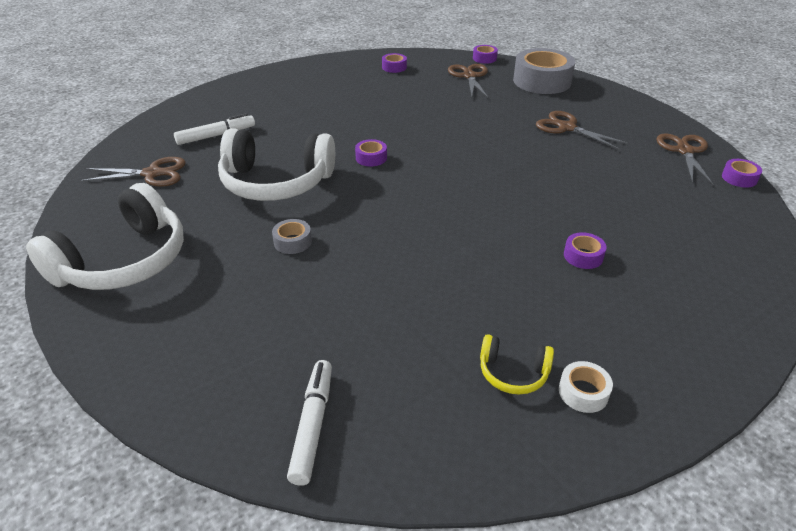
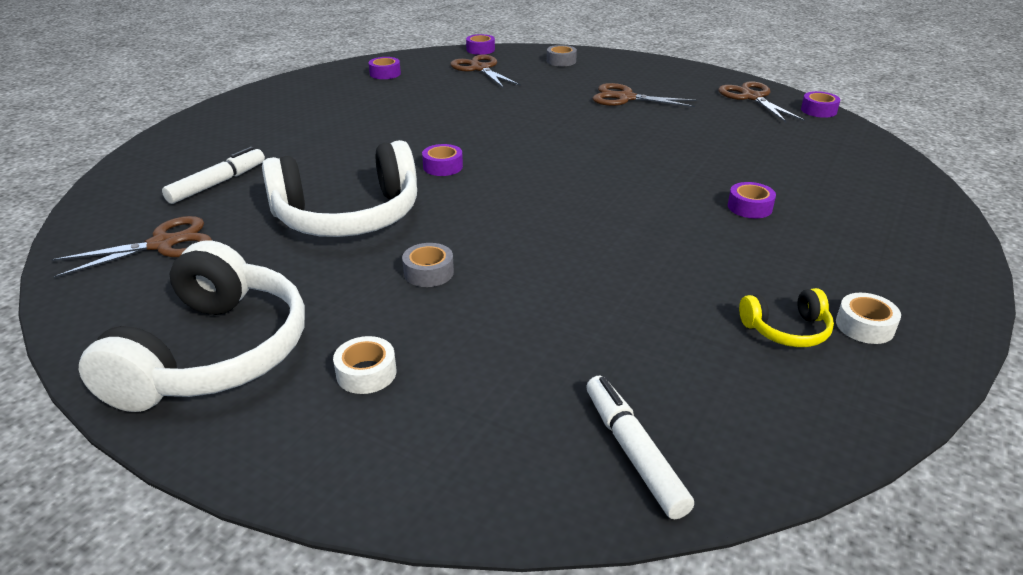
camera: 25 degrees left, 5 degrees down
(196, 304) = (366, 373): none -> white tape
(542, 81) = (561, 61): grey tape -> grey tape, size x0.45

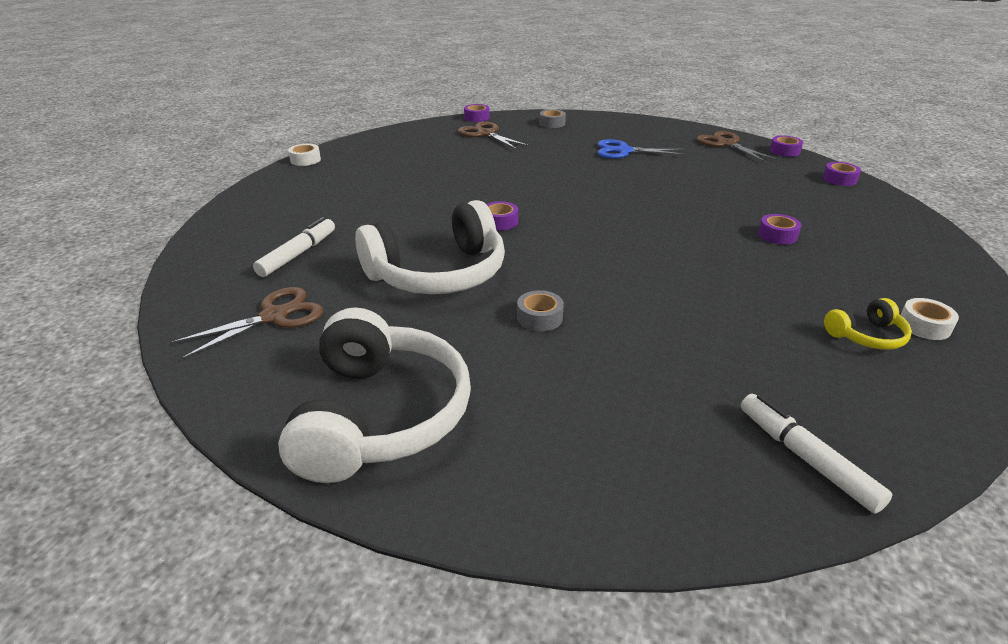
camera: 10 degrees left, 0 degrees up
(366, 373) = (534, 416): white tape -> white tape (305, 160)
(385, 73) = (402, 143): purple tape -> purple tape (839, 179)
(625, 98) = (624, 151): brown scissors -> blue scissors

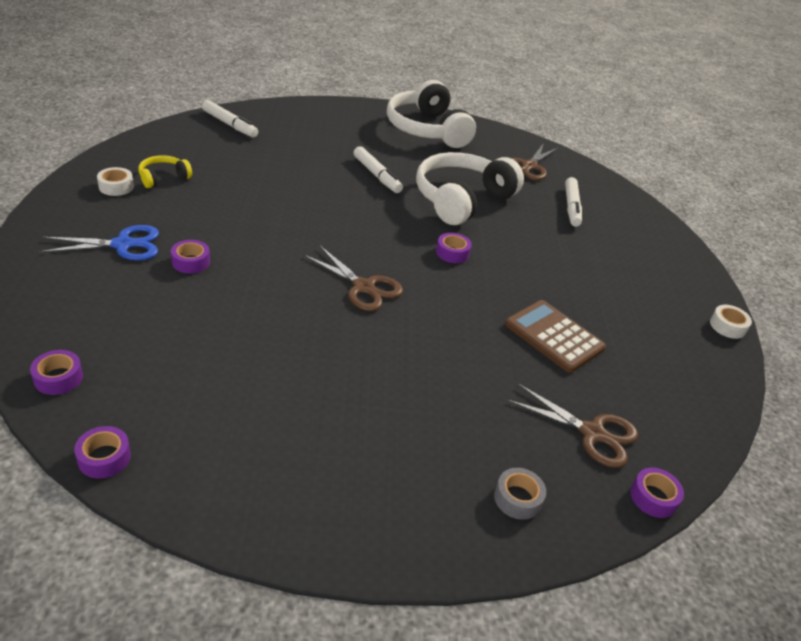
camera: 155 degrees right, 5 degrees up
(461, 167) = (554, 336): none -> brown calculator
(539, 318) = (377, 175): grey tape -> white marker
(624, 151) = (369, 411): blue scissors -> blue scissors (123, 245)
(726, 144) = (202, 468): brown scissors -> brown scissors (364, 287)

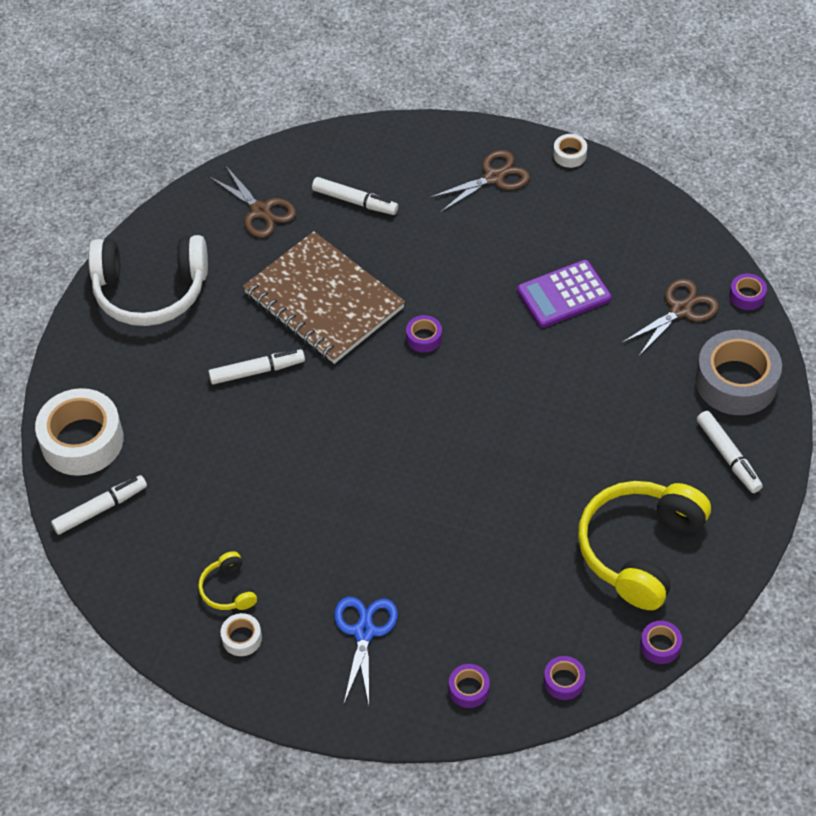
camera: 65 degrees left, 15 degrees up
(191, 262) = (405, 571): purple tape -> purple tape (469, 689)
(242, 426) = (640, 549): none -> yellow headphones
(286, 115) = (82, 440): none -> white tape
(364, 287) = (469, 428): brown scissors -> brown scissors (493, 177)
(400, 501) = (728, 456): none -> white marker
(461, 200) = (323, 300): white headphones -> brown notebook
(517, 498) = (736, 381): grey tape -> grey tape, size x2.23
(554, 336) = (564, 294): brown calculator -> purple calculator

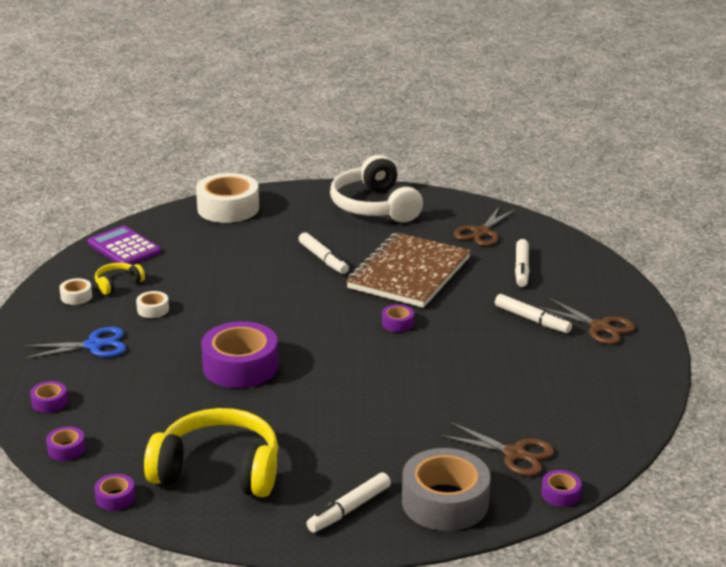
camera: 70 degrees right, 25 degrees down
(100, 509) = (172, 225): white marker -> white marker (532, 320)
(459, 496) = (240, 366): none -> purple tape
(564, 294) = (489, 384): purple calculator -> purple calculator (124, 248)
(569, 155) = (660, 362): white tape -> white tape (153, 309)

